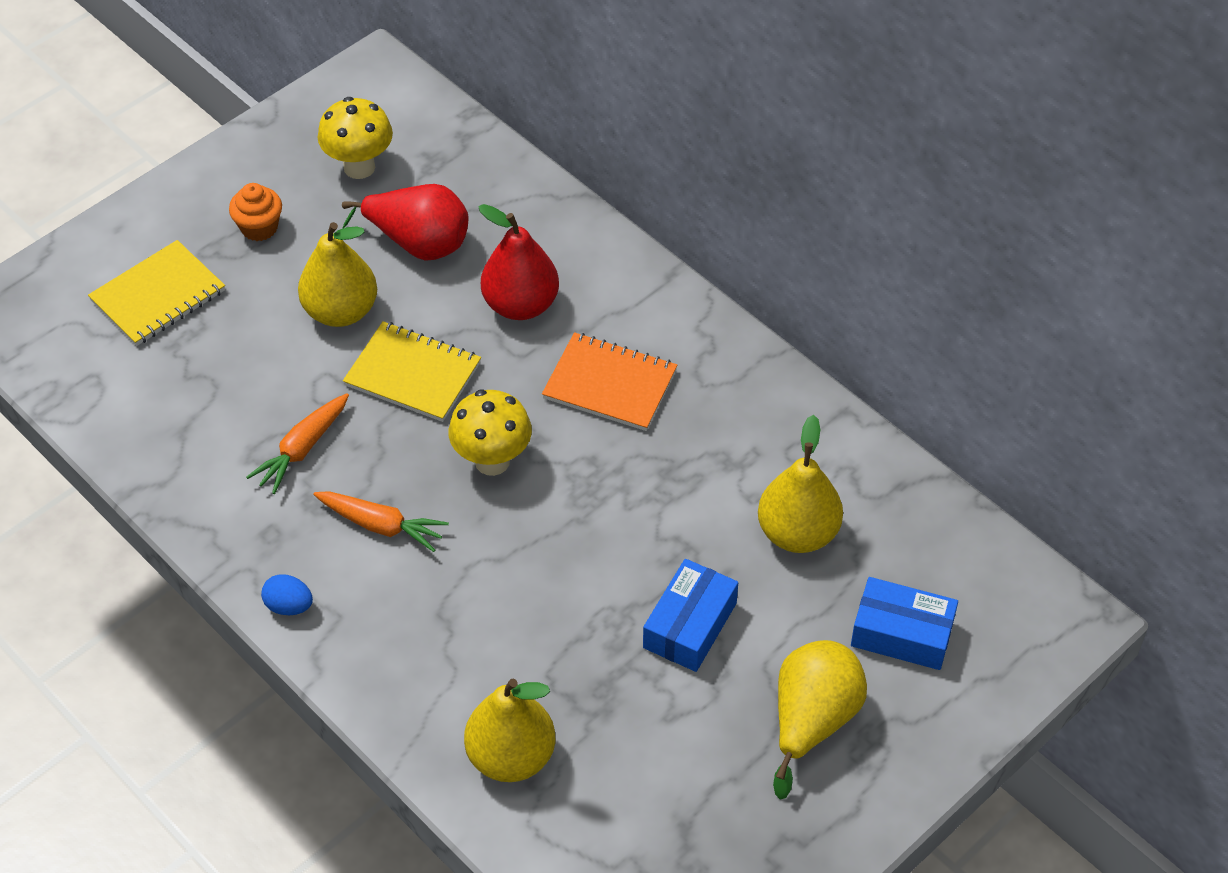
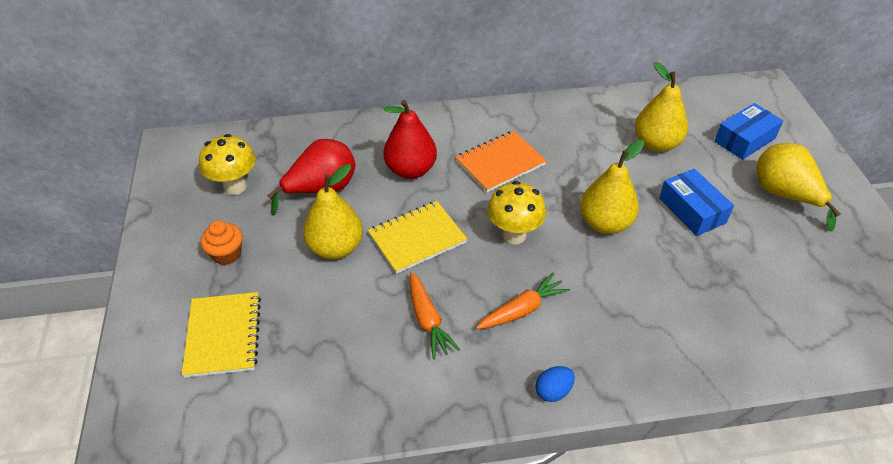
camera: 55 degrees left, 5 degrees down
(511, 756) = (745, 332): yellow pear -> yellow pear (605, 223)

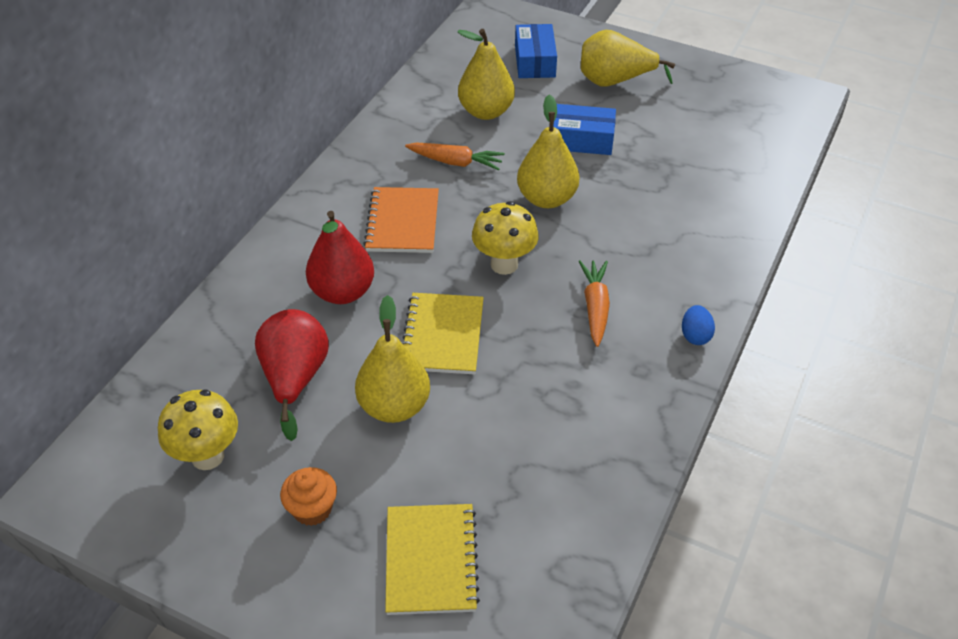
camera: 55 degrees left, 0 degrees up
(223, 335) = (431, 560): yellow notebook -> yellow notebook turned 60 degrees clockwise
(428, 320) = (551, 379): orange carrot -> orange carrot (455, 162)

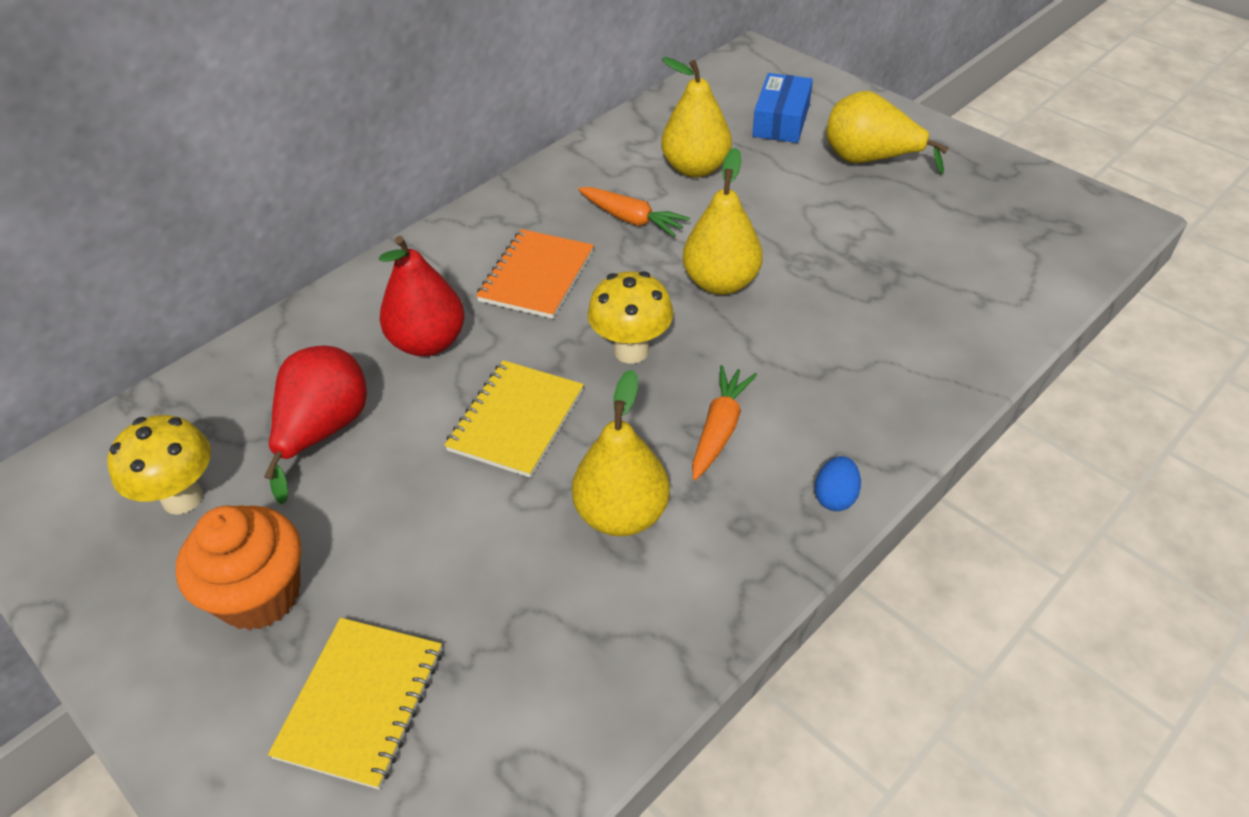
camera: 20 degrees right, 0 degrees up
(312, 509) = (260, 595): orange cupcake -> orange cupcake, size x1.66
(394, 406) = (417, 493): yellow pear -> yellow pear (622, 514)
(581, 140) = (796, 221): blue box -> none

